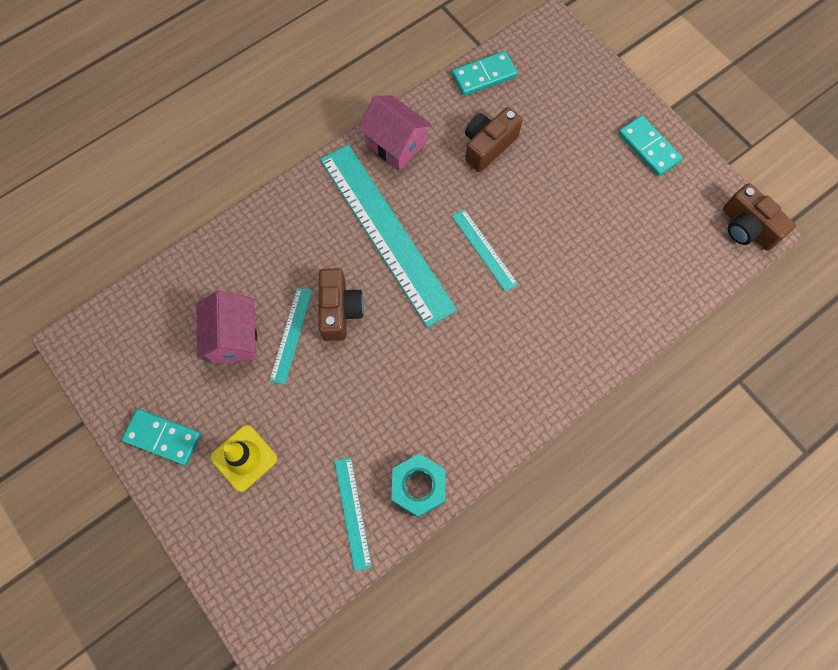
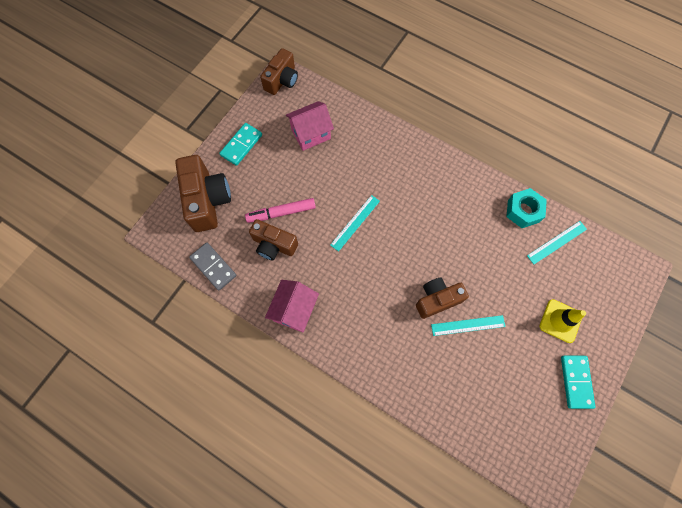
camera: 110 degrees left, 0 degrees up
(234, 338) = (488, 364): pink house -> pink house (311, 134)
(386, 232) = (367, 290): turquoise ruler -> none
(484, 76) = (213, 267): turquoise domino -> grey domino
(530, 166) = (281, 213): none -> pink marker
(577, 90) = (207, 200): none -> brown camera

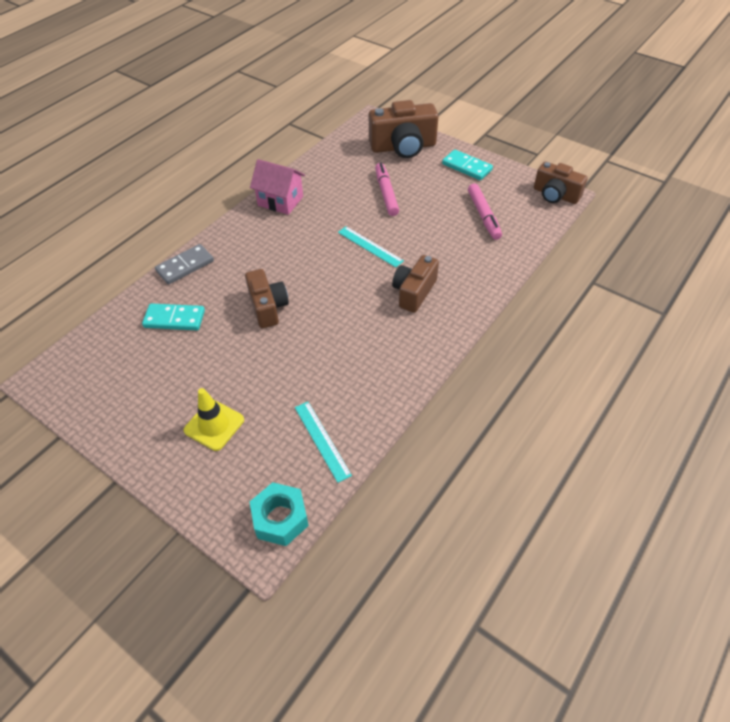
camera: 95 degrees right, 20 degrees down
(213, 267) = (333, 152): grey domino -> grey domino (185, 266)
(274, 245) = (350, 188): brown camera -> brown camera (414, 292)
(311, 134) = (484, 216): pink house -> pink marker
(468, 325) = (232, 331): turquoise ruler -> none
(523, 211) = (372, 408): turquoise nut -> turquoise nut (280, 518)
(576, 381) = (136, 428): turquoise domino -> turquoise domino (174, 319)

